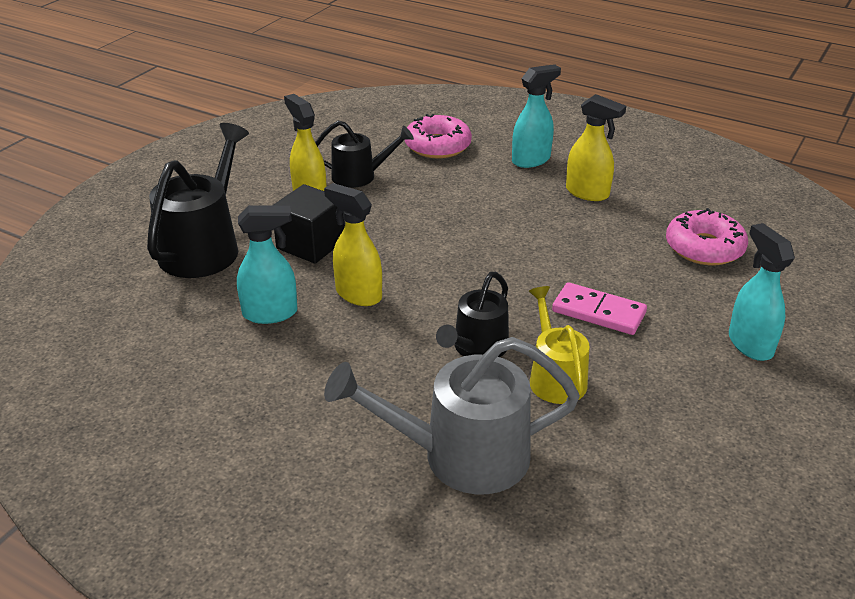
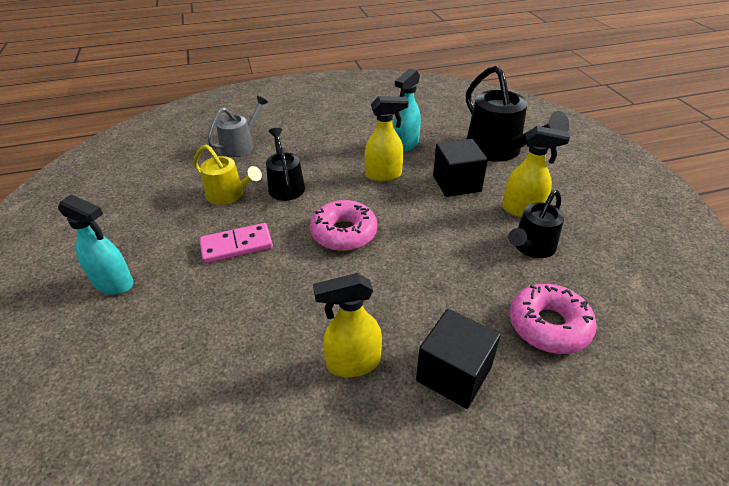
camera: 135 degrees right, 5 degrees up
(460, 456) = (241, 145): grey watering can -> grey watering can, size x0.61
(531, 160) = (453, 374): turquoise spray bottle -> black cube
(704, 248) = (192, 363): pink donut -> pink donut (344, 233)

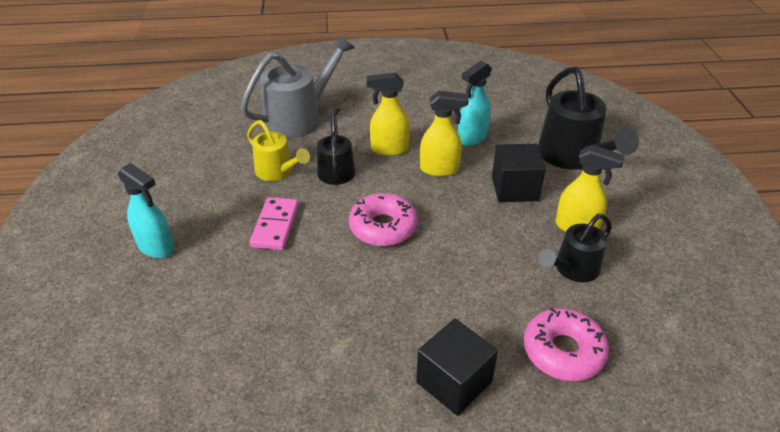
camera: 10 degrees right, 0 degrees up
(236, 246) = (275, 226): pink domino -> pink domino turned 75 degrees counterclockwise
(241, 145) = (299, 118): grey watering can -> grey watering can, size x1.64
(352, 363) = (361, 356): yellow spray bottle -> yellow spray bottle (389, 149)

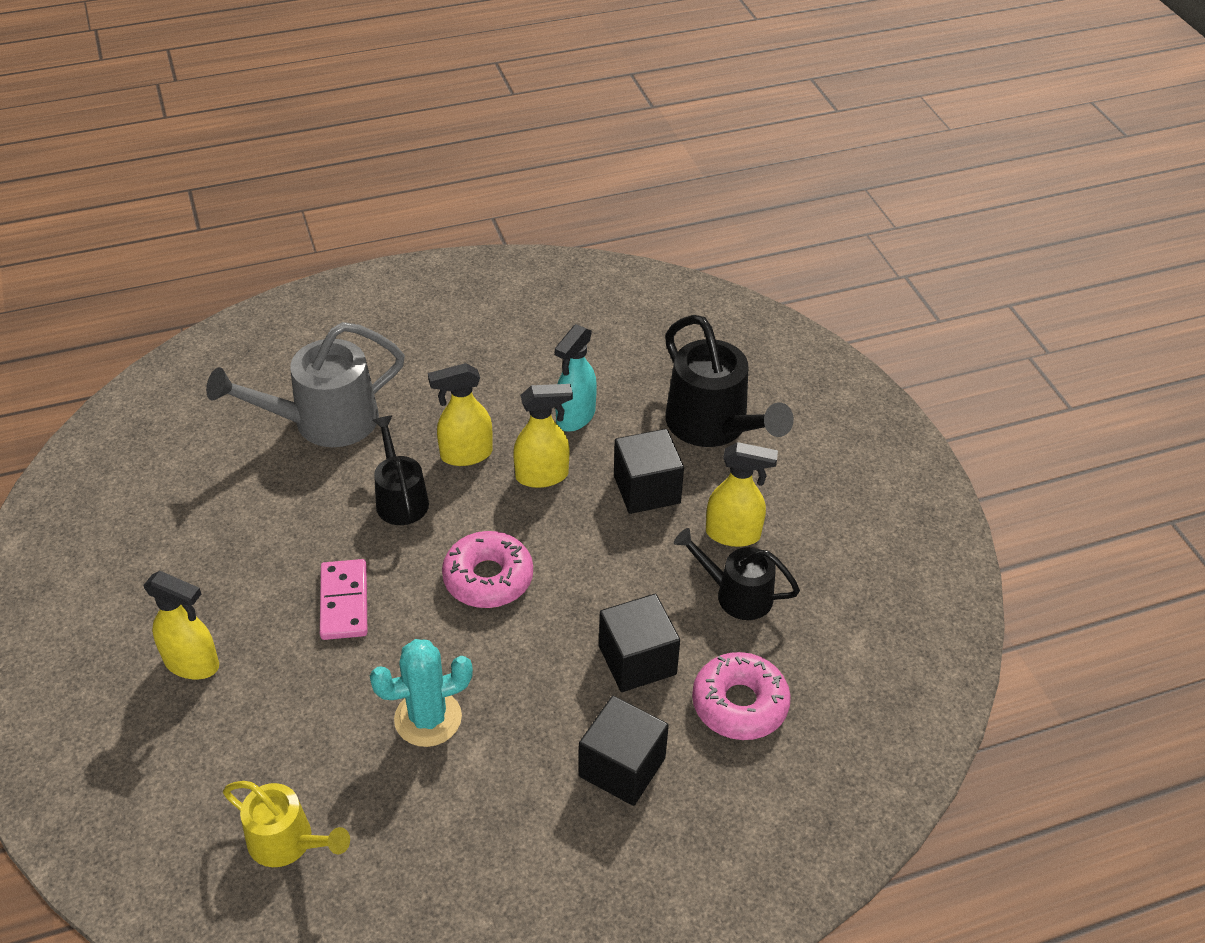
camera: 15 degrees left, 5 degrees up
(156, 247) = (192, 663): turquoise spray bottle -> yellow spray bottle
(278, 171) = (320, 517): yellow watering can -> yellow watering can (288, 842)
(299, 118) = (323, 422): grey watering can -> grey watering can turned 150 degrees counterclockwise
(309, 315) = (428, 718): none -> turquoise cactus
(484, 303) = (637, 660): none -> black cube
(572, 269) = (736, 594): black watering can -> black watering can turned 75 degrees clockwise

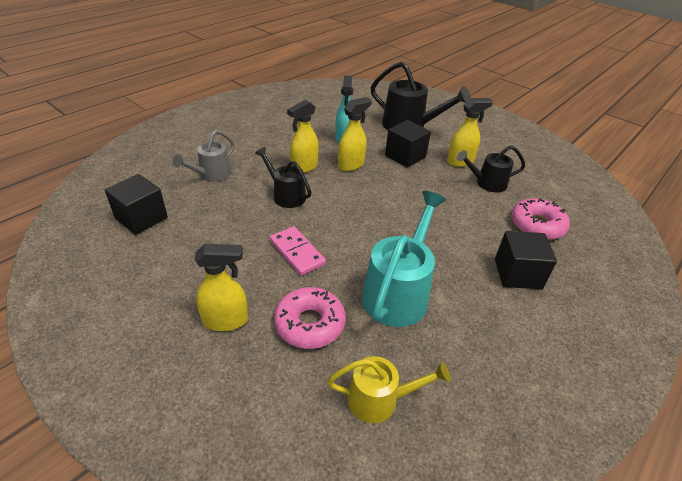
camera: 30 degrees left, 5 degrees down
(323, 422) = (211, 175): grey watering can -> grey watering can, size x0.61
(428, 718) = (398, 292): turquoise cactus -> turquoise watering can
(488, 578) = (366, 215): pink donut -> pink donut (309, 324)
(637, 660) = (474, 224): black cube -> black cube (141, 218)

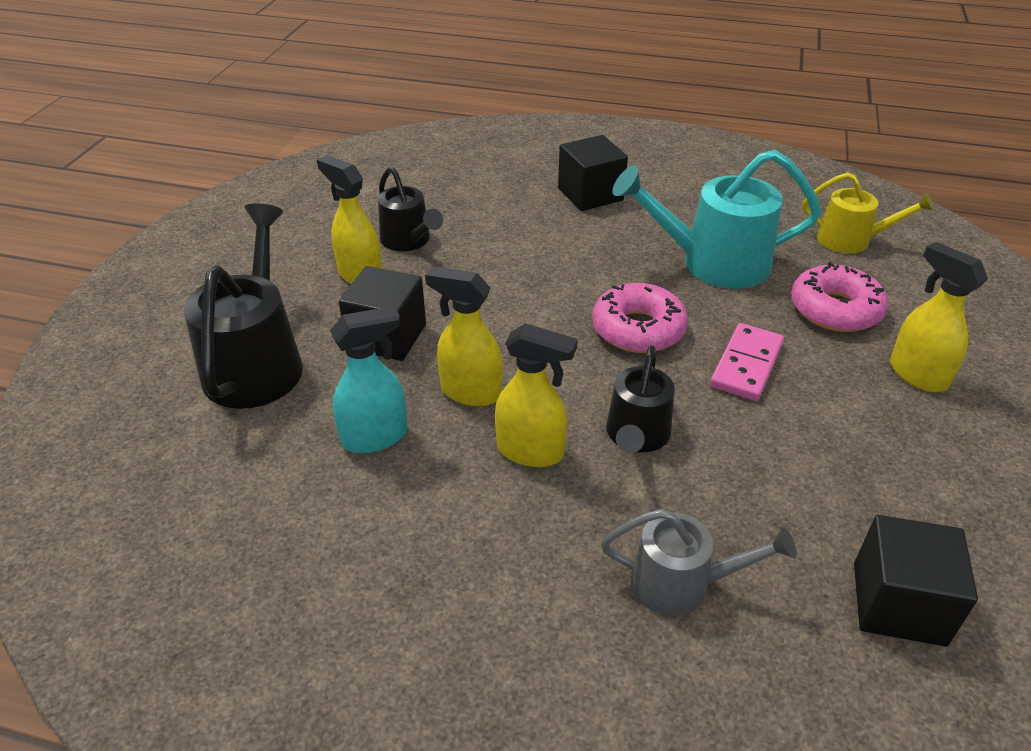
camera: 115 degrees left, 0 degrees up
(380, 399) = (851, 240): yellow watering can -> yellow watering can turned 135 degrees clockwise
(537, 225) = (481, 192): pink donut -> pink donut (638, 329)

